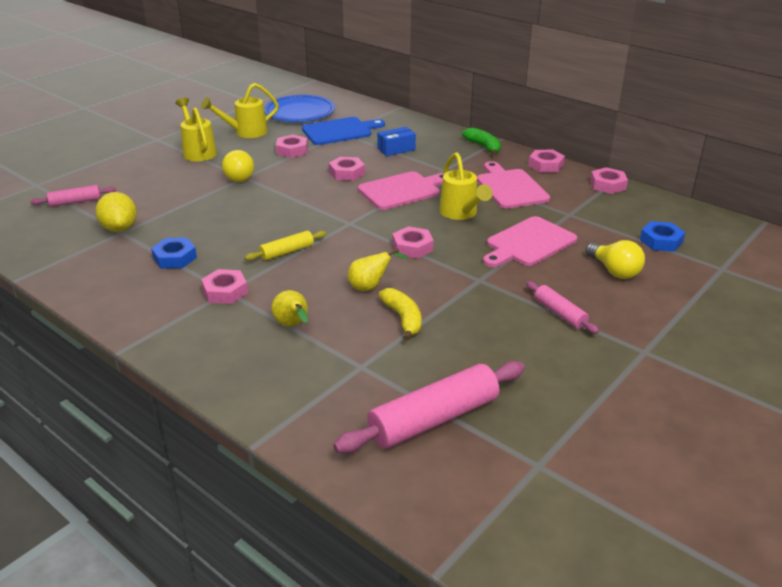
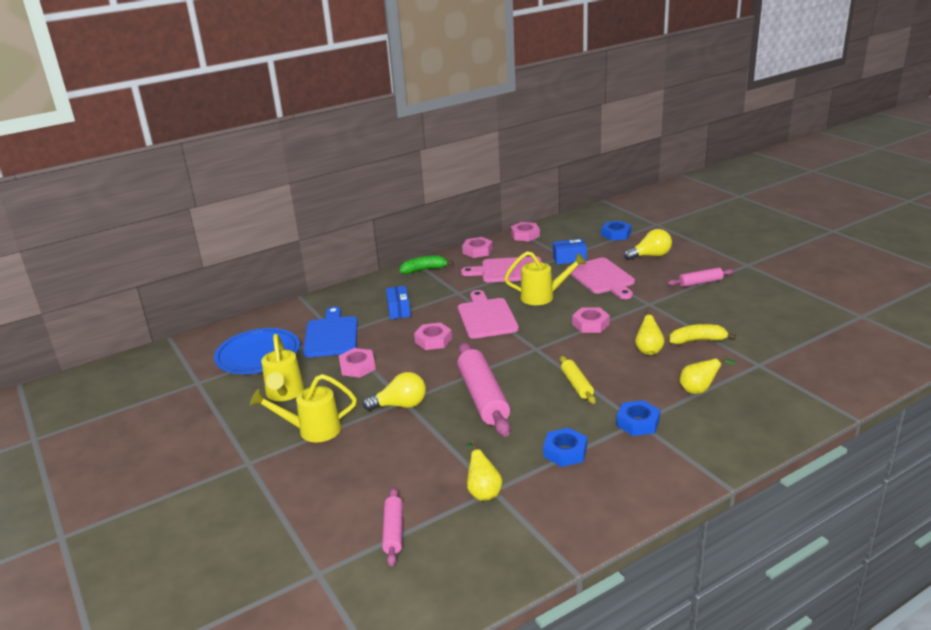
camera: 70 degrees left, 5 degrees down
(120, 228) = (483, 491): yellow lemon -> yellow pear
(225, 291) = (638, 423): pink nut -> blue nut
(433, 419) = (820, 343): pink rolling pin -> pink rolling pin (483, 397)
(565, 218) = (569, 259): none -> blue box

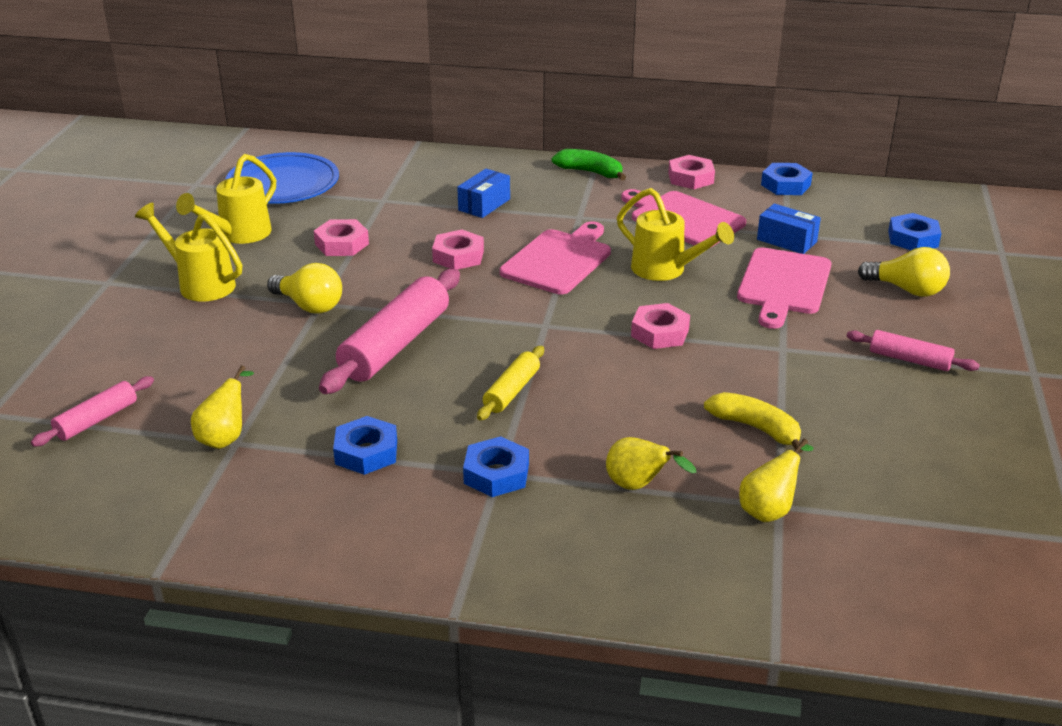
camera: 40 degrees right, 5 degrees up
(331, 335) = (376, 198): blue cutting board -> none
(525, 235) = (785, 185): pink nut -> blue nut
(648, 349) = (671, 401): yellow pear -> yellow pear (769, 510)

